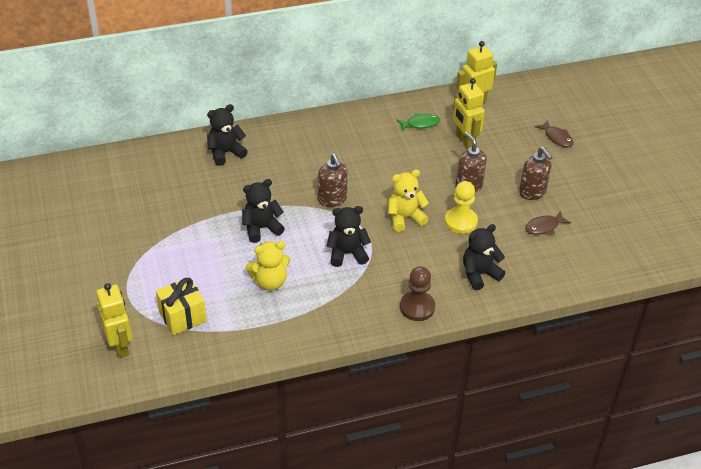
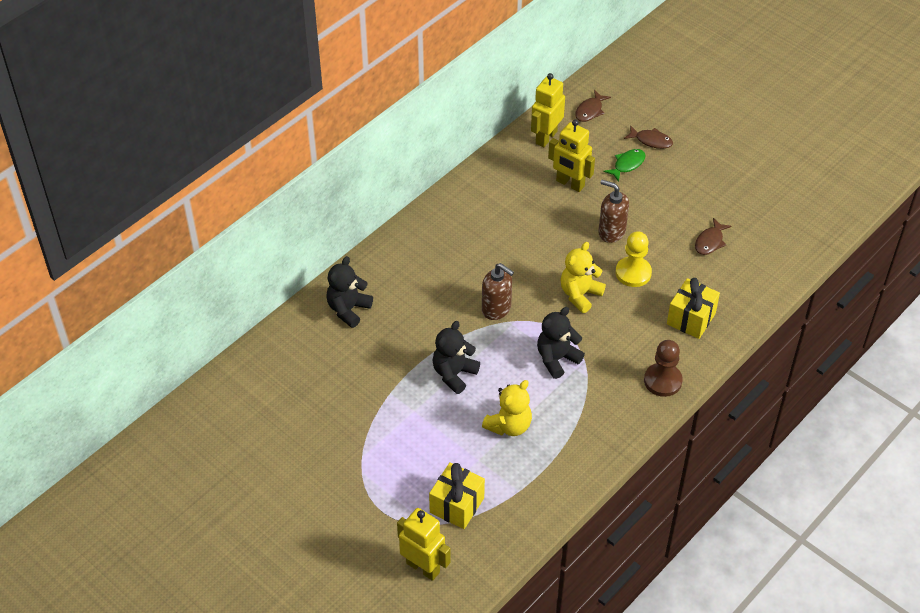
camera: 30 degrees left, 5 degrees up
(420, 124) = (514, 185): green fish -> green fish (627, 165)
(479, 274) = (691, 319): black teddy bear -> yellow gift
(525, 98) = (590, 111): none -> brown fish
(532, 192) = (673, 210): brown soap dispenser -> none

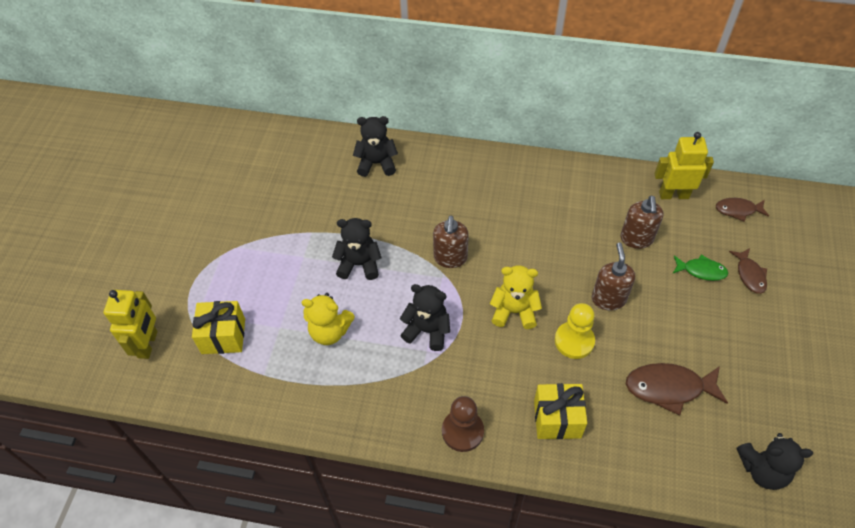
camera: 60 degrees right, 5 degrees up
(570, 184) = (636, 239): yellow robot -> brown soap dispenser
(710, 242) = (669, 388): brown fish -> brown fish, size x1.65
(802, 230) = (762, 470): none -> black teddy bear

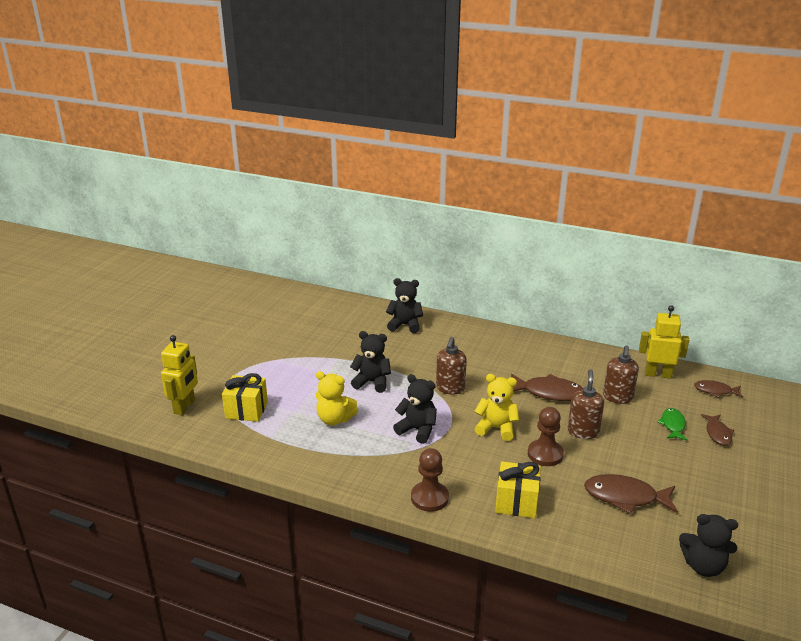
camera: 10 degrees right, 25 degrees down
(561, 245) = (549, 393): none -> brown fish
(574, 341) = (545, 454): yellow pawn -> brown pawn
(701, 271) = (672, 425): green fish -> green fish turned 105 degrees counterclockwise

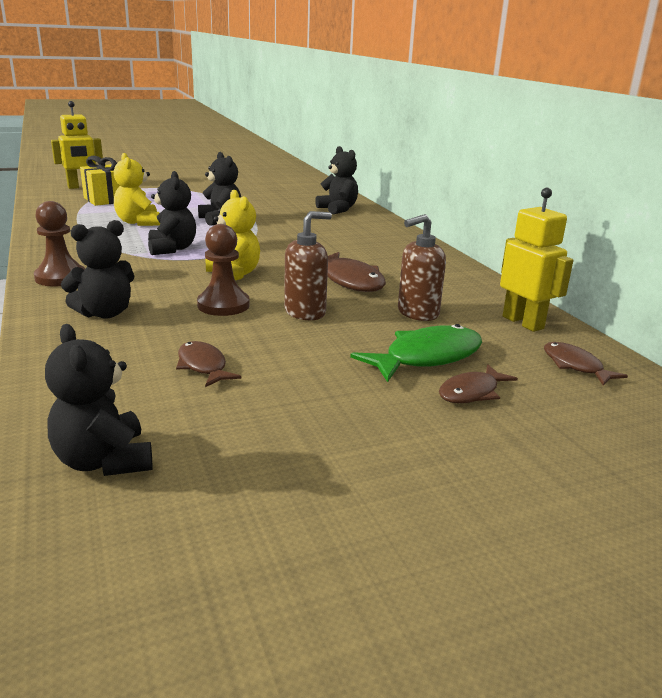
camera: 45 degrees right, 5 degrees down
(450, 388) = (268, 244): brown soap dispenser -> none
(516, 502) = (105, 313): yellow gift -> black teddy bear
(625, 497) = (203, 366): brown fish -> brown fish, size x0.61
(672, 425) = (426, 357): green fish -> green fish, size x1.65

